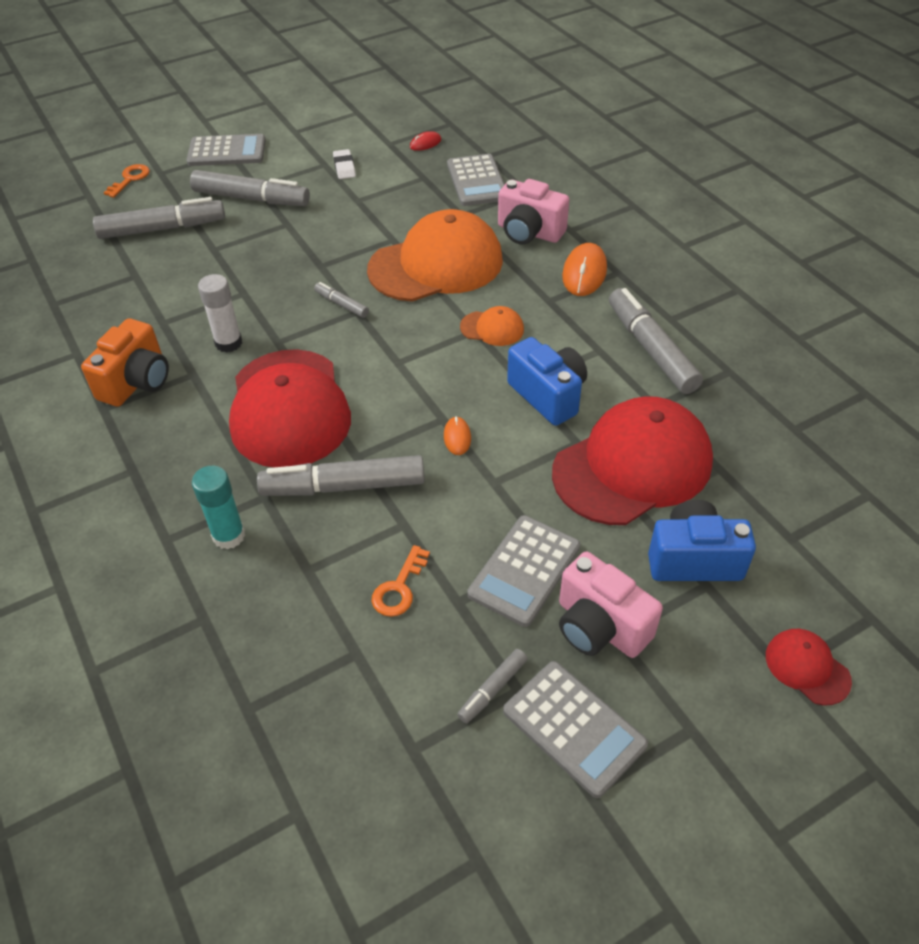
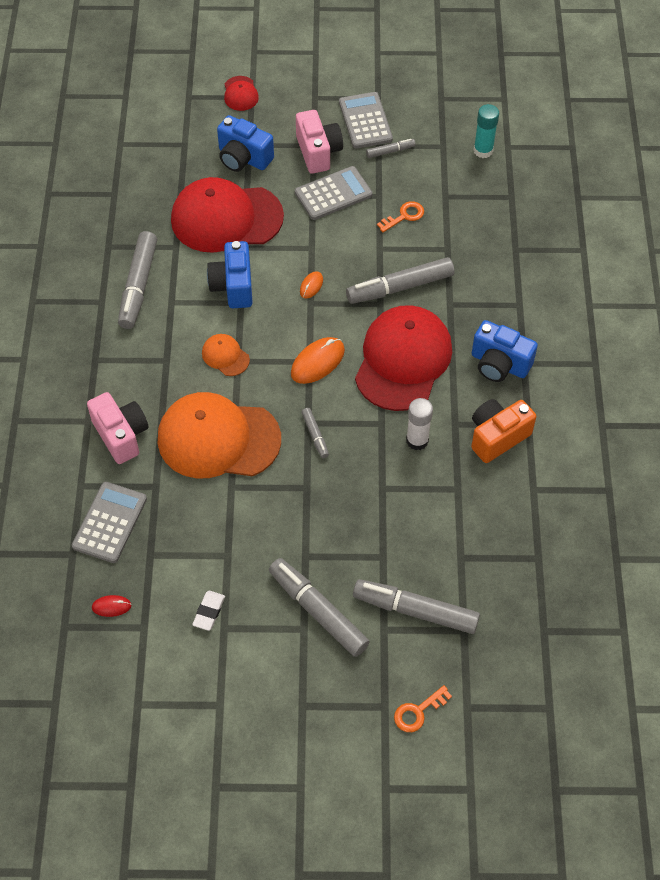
camera: 150 degrees left, 10 degrees up
(165, 455) = (499, 364): none -> blue camera
(227, 151) = (304, 707): grey calculator -> none
(229, 536) = (482, 289): turquoise glue stick -> turquoise glue stick (483, 150)
(343, 486) = (400, 287): grey marker -> grey marker turned 135 degrees clockwise
(584, 273) = (119, 371): orange mouse -> orange mouse (317, 362)

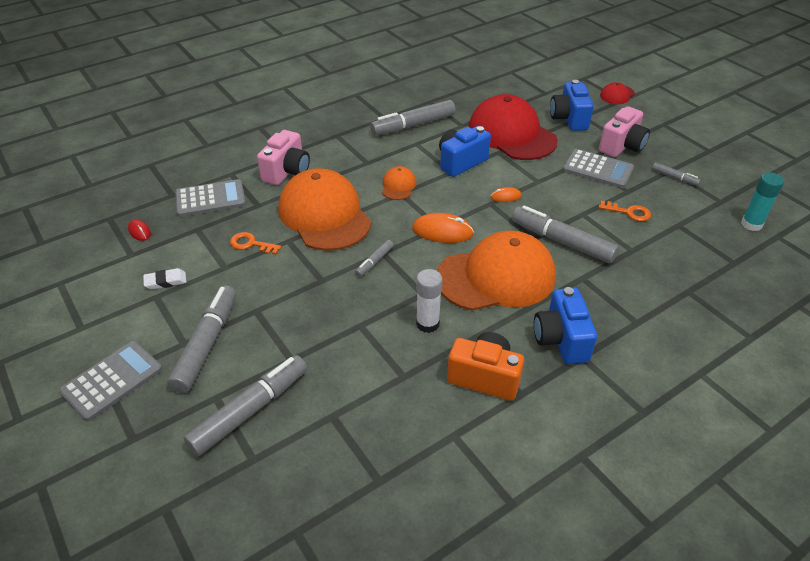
camera: 55 degrees right, 15 degrees down
(365, 121) = (681, 154): grey calculator -> grey calculator (112, 380)
(403, 360) = (496, 277): red cap -> orange cap
(415, 610) = (250, 410): grey marker -> grey marker turned 60 degrees clockwise
(418, 712) = (139, 468): orange key -> orange key (251, 244)

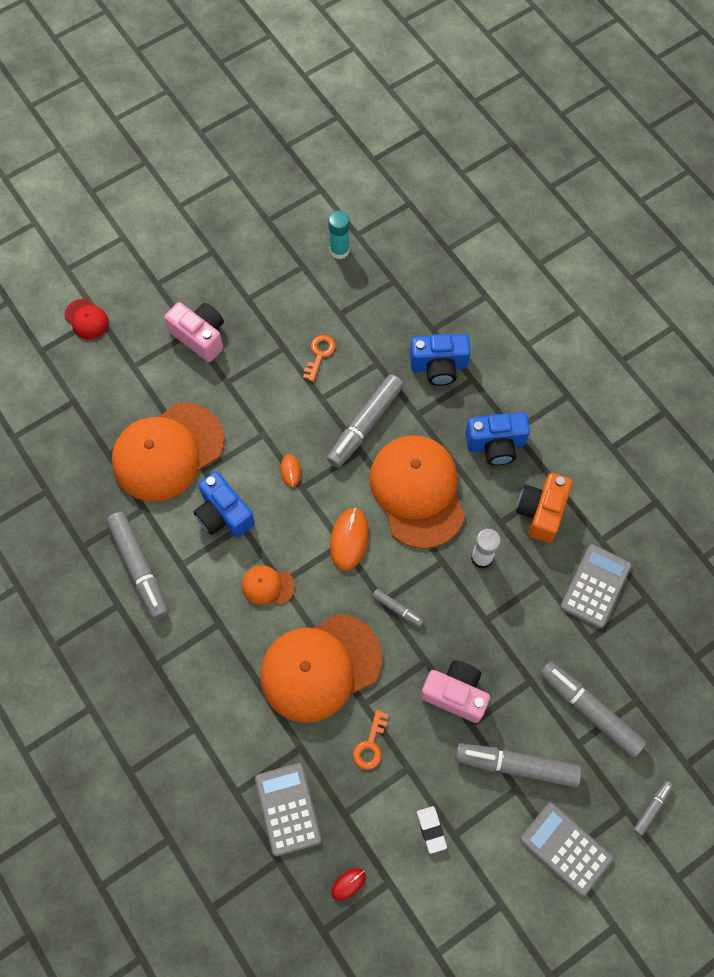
camera: 90 degrees left, 25 degrees up
(287, 171) = (235, 721): pink camera -> pink camera (455, 694)
(511, 134) = (167, 452): red cap -> orange cap
(569, 119) = (138, 383): blue camera -> blue camera (439, 366)
(597, 169) = (243, 370): grey calculator -> grey calculator (595, 586)
(674, 178) = (262, 298): grey marker -> grey marker (651, 808)

